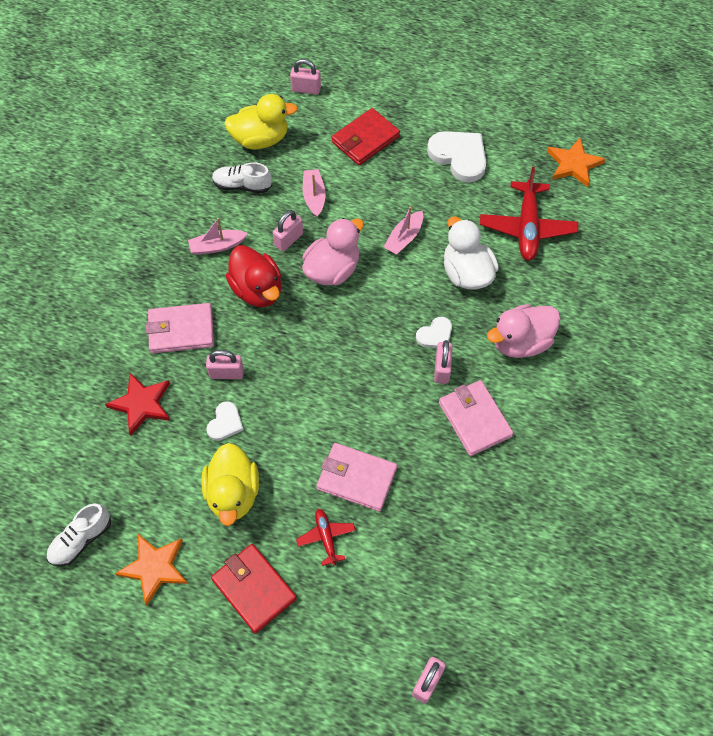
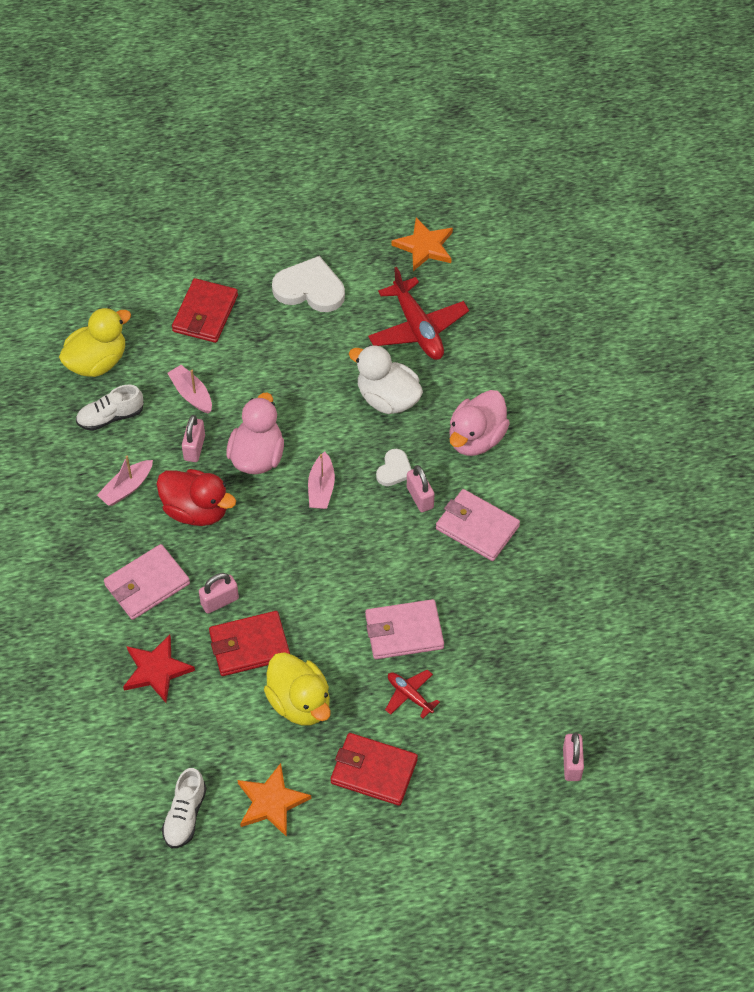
camera: 30 degrees left, 5 degrees down
(225, 423) = (249, 646): white heart -> red wallet
(306, 89) = (109, 289): pink padlock -> none
(404, 238) = (307, 393): pink boat -> pink boat (321, 488)

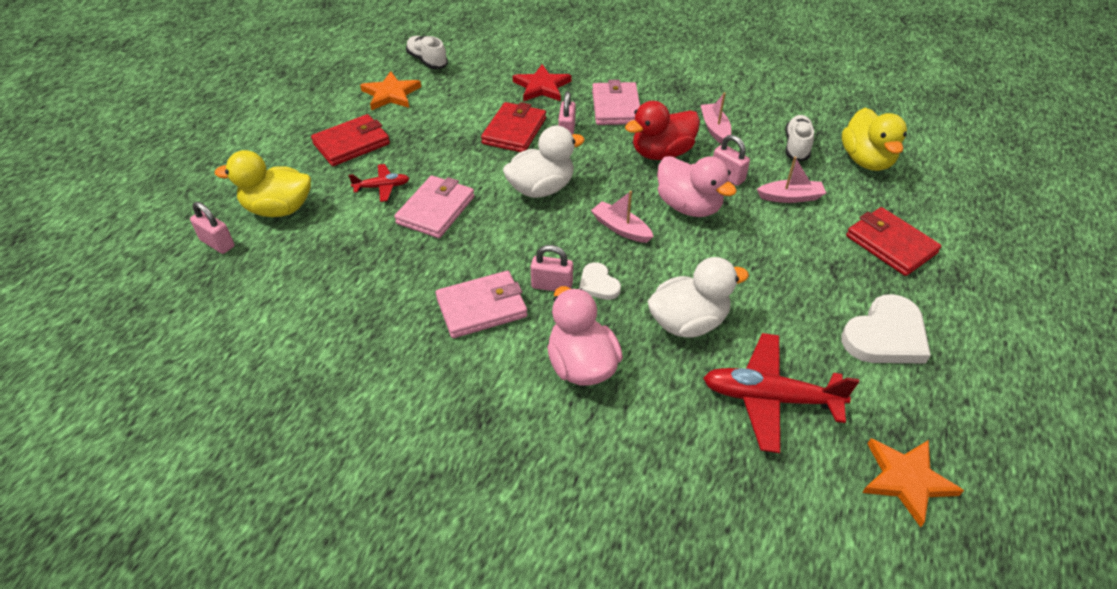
camera: 125 degrees right, 10 degrees down
(300, 703) = (443, 134): yellow duck -> yellow duck (278, 209)
(315, 572) = (541, 188): none -> white duck

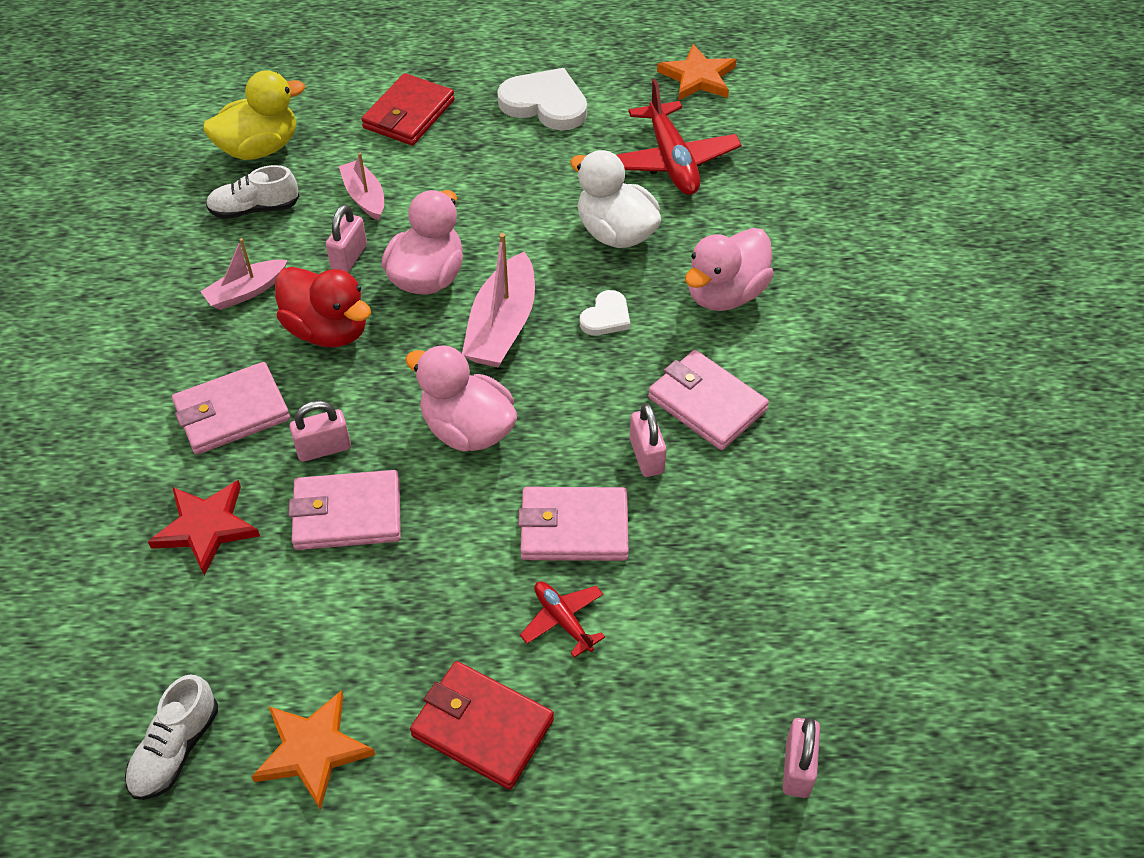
camera: 115 degrees left, 5 degrees up
(278, 209) = (684, 733): yellow duck -> none
(514, 131) = (347, 514): red wallet -> pink wallet
(541, 188) = (467, 429): white duck -> pink duck
(552, 285) = (634, 355): pink padlock -> pink padlock (646, 456)
(621, 228) = (502, 326): pink boat -> pink boat, size x1.61

